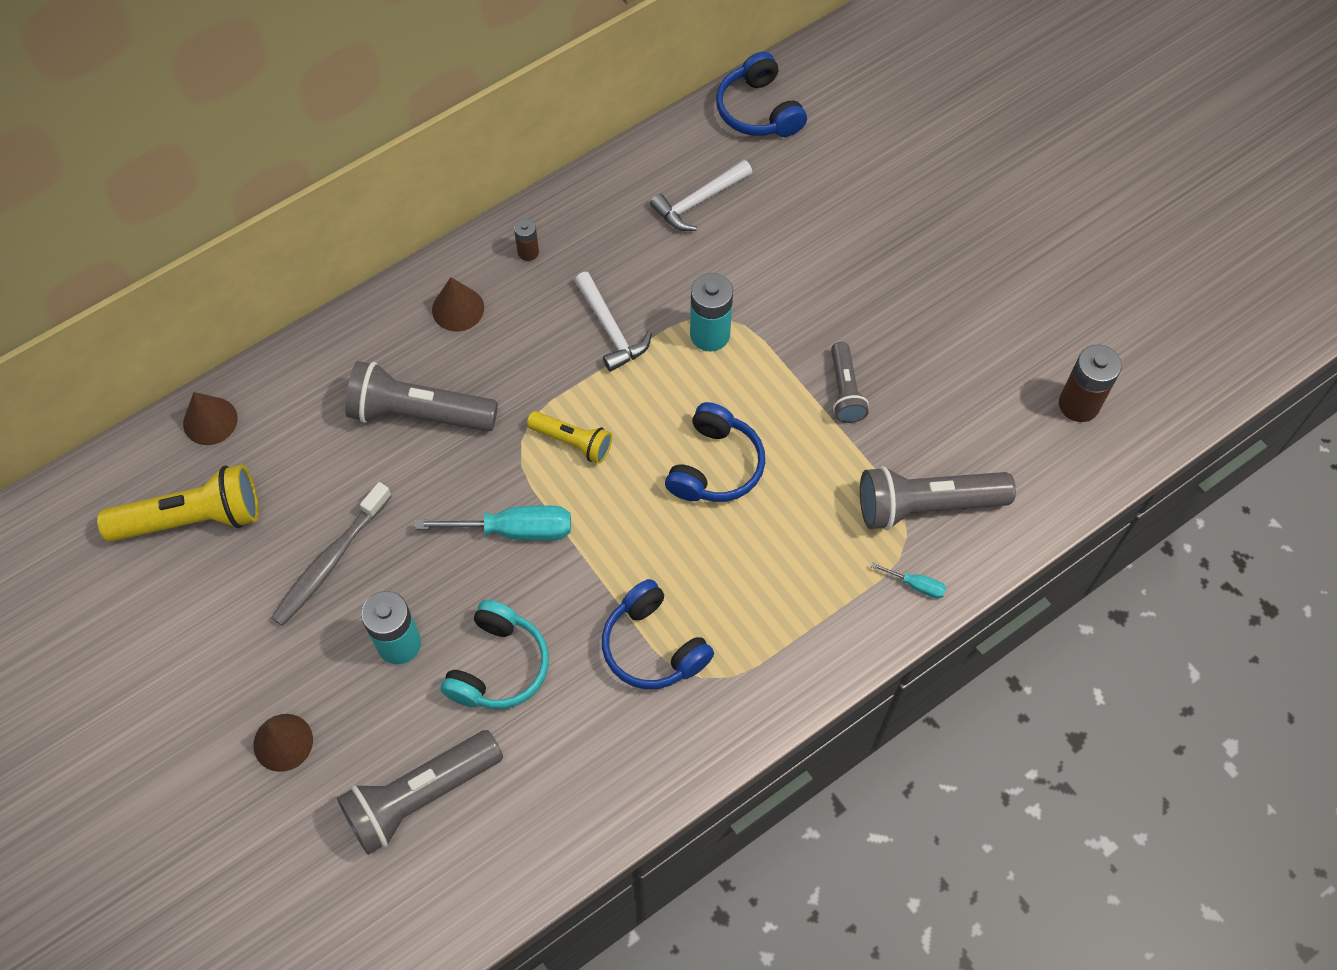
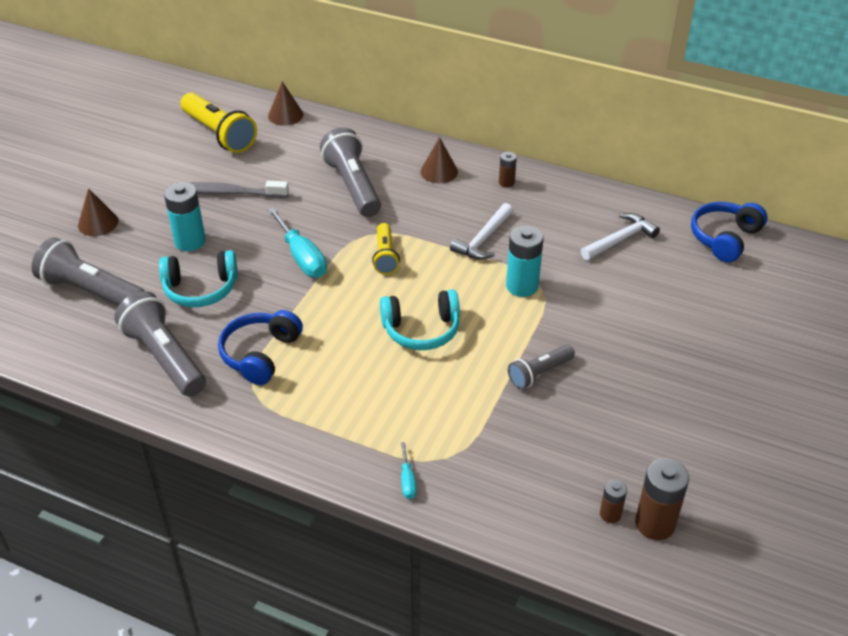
camera: 60 degrees right, 20 degrees down
(698, 201) = (620, 239): white hammer -> white hammer turned 120 degrees clockwise
(715, 466) = (421, 330): blue headphones -> turquoise headphones
(926, 506) = (480, 459): grey flashlight -> grey flashlight (164, 357)
(1050, 433) = (610, 514): none -> brown battery

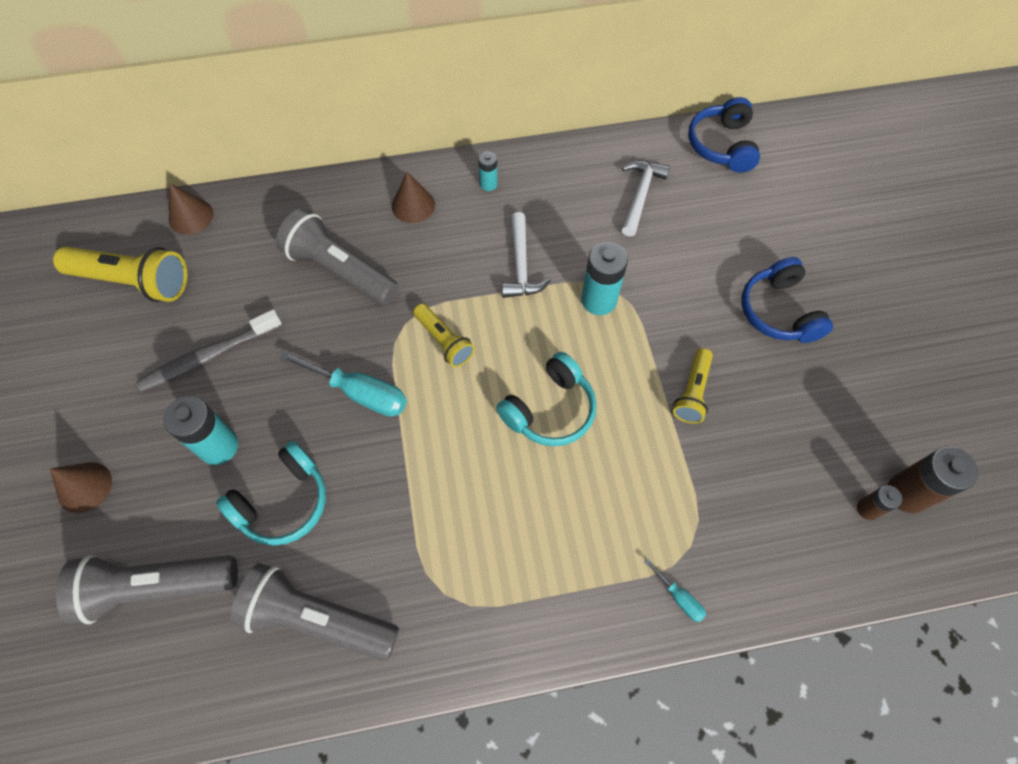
camera: 35 degrees left, 20 degrees up
(260, 354) = (417, 545): blue headphones -> blue headphones (778, 311)
(506, 182) = (488, 184): brown battery -> turquoise battery
(539, 373) = (692, 392): grey flashlight -> yellow flashlight

